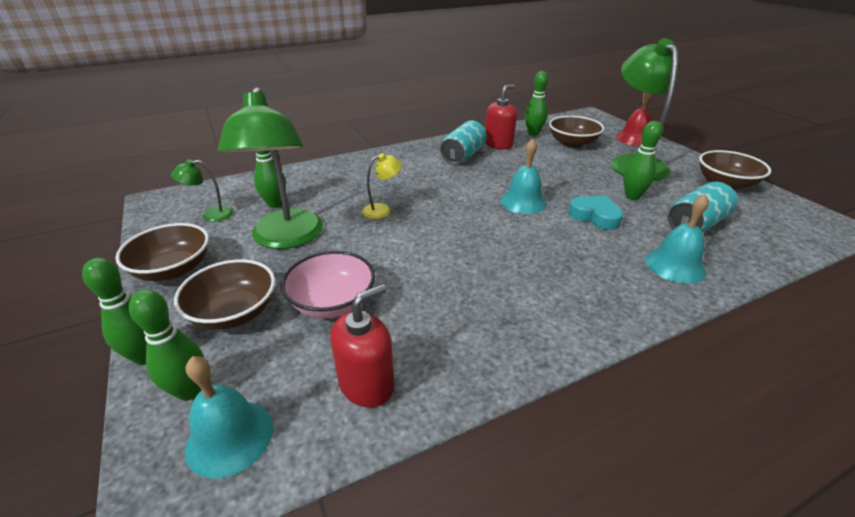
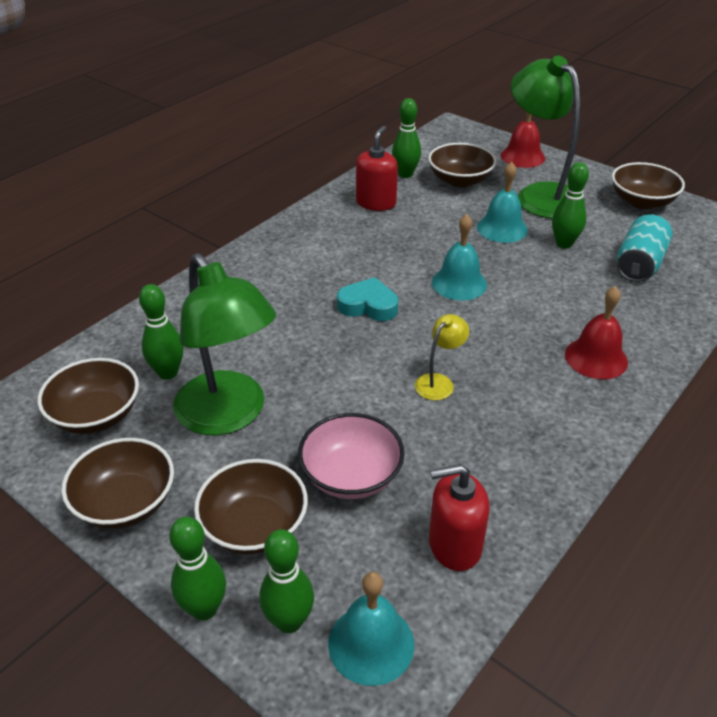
camera: 25 degrees left, 5 degrees up
(211, 215) = (96, 415): green lamp -> brown bowl
(366, 384) = (454, 545): red soap dispenser -> red soap dispenser turned 120 degrees counterclockwise
(382, 210) = (310, 341): yellow lamp -> yellow lamp (439, 382)
(463, 156) = (346, 232): turquoise can -> none
(595, 216) = (542, 281): turquoise heart -> turquoise heart (368, 305)
(607, 280) = (596, 358): none -> red bell
(675, 265) = (644, 320): turquoise bell -> turquoise bell (502, 228)

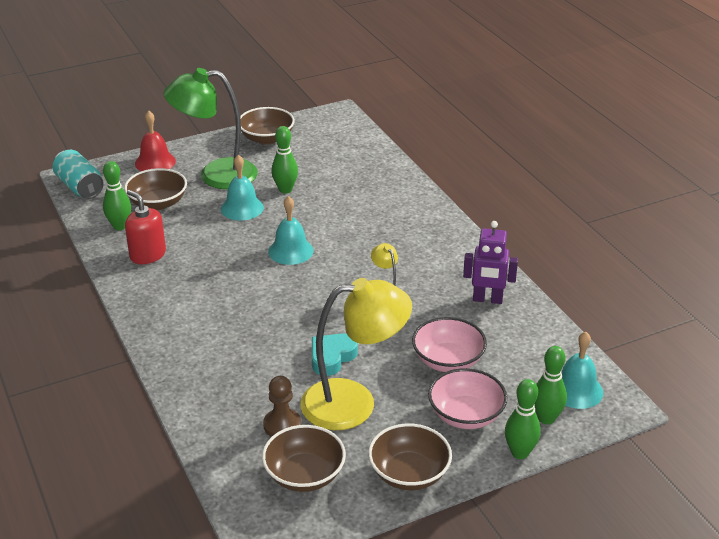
camera: 65 degrees left, 5 degrees down
(168, 373) = (282, 425): green bowling pin -> brown pawn
(229, 415) = (354, 403): green lamp -> yellow lamp
(254, 526) = (466, 415): brown bowl -> pink bowl
(368, 305) = (281, 301): turquoise heart -> turquoise heart (331, 357)
(454, 545) = (526, 336): red soap dispenser -> none
(504, 478) = (487, 299): none -> purple robot
(596, 358) = (411, 225): red bell -> none
(639, 264) = (334, 170): turquoise can -> turquoise can (80, 187)

